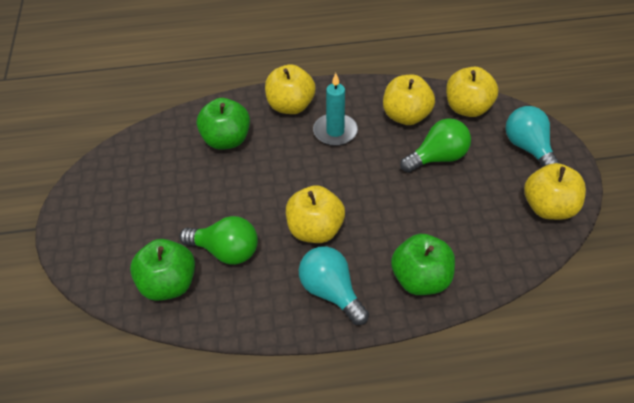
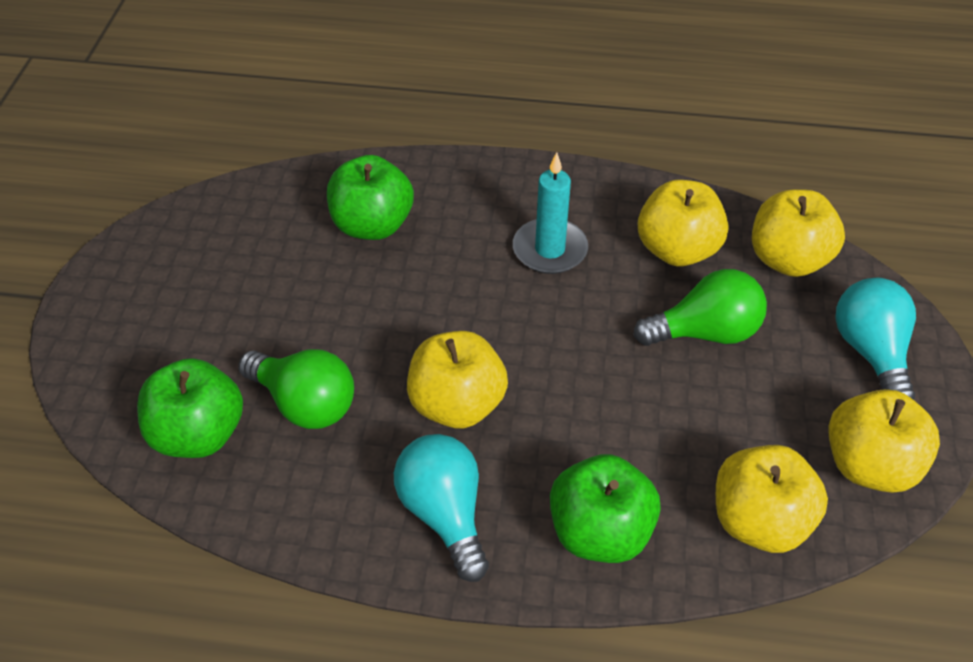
camera: 15 degrees right, 0 degrees up
(290, 106) = (493, 192): yellow apple -> yellow apple (759, 521)

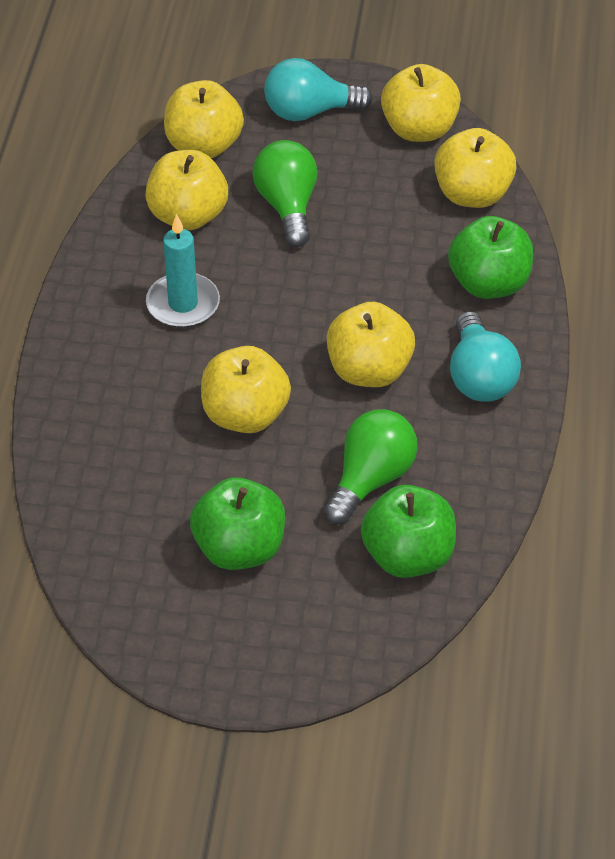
camera: 90 degrees left, 0 degrees up
(372, 225) = (139, 442): green apple -> green apple (239, 548)
(400, 300) = (245, 415): none -> yellow apple
(444, 513) = (479, 377): turquoise light bulb -> turquoise light bulb turned 75 degrees counterclockwise

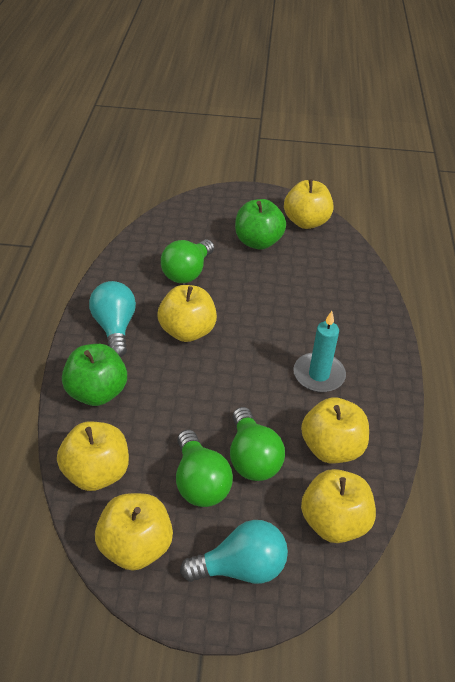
camera: 175 degrees right, 5 degrees down
(245, 415) = (264, 305): yellow apple -> yellow apple (306, 222)
(351, 183) = (200, 482): none -> green light bulb
(408, 555) = (168, 238): green apple -> none

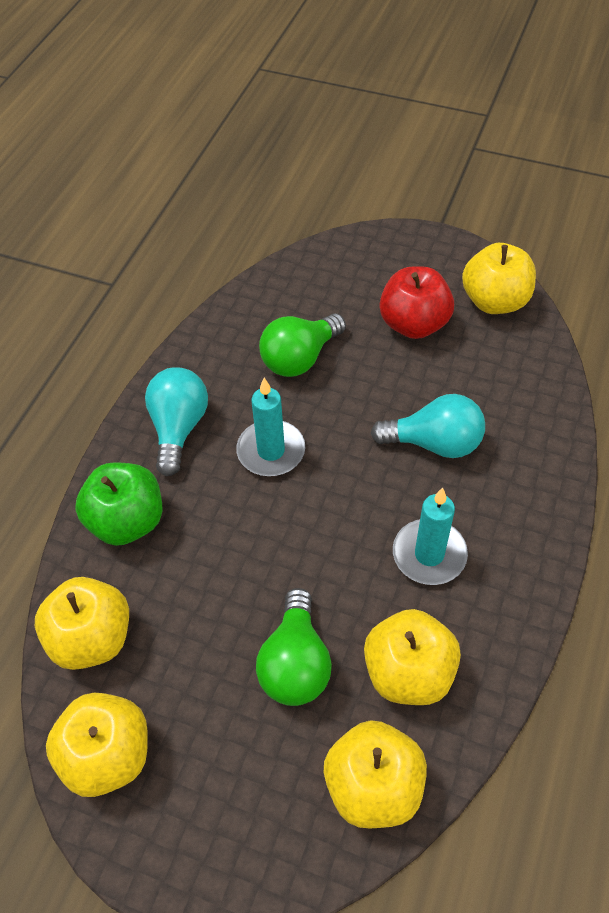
camera: 20 degrees right, 10 degrees up
(187, 331) = (271, 451): yellow apple -> turquoise candle
(200, 482) = (216, 683): green light bulb -> none
(241, 567) = (229, 820): turquoise light bulb -> turquoise light bulb (434, 443)
(258, 242) = (414, 324): green apple -> red apple

